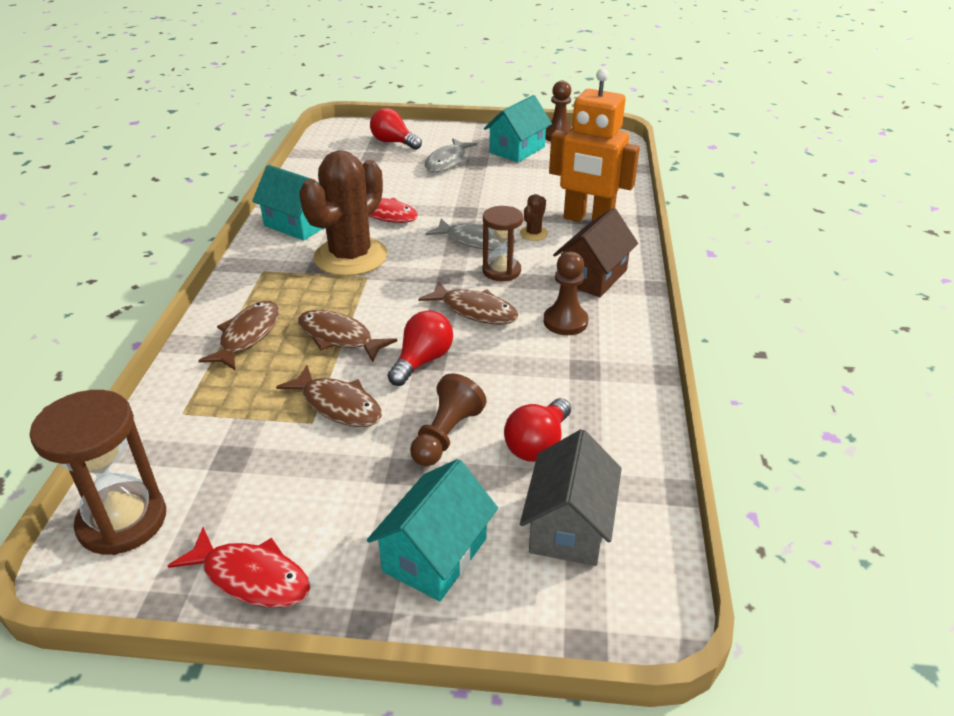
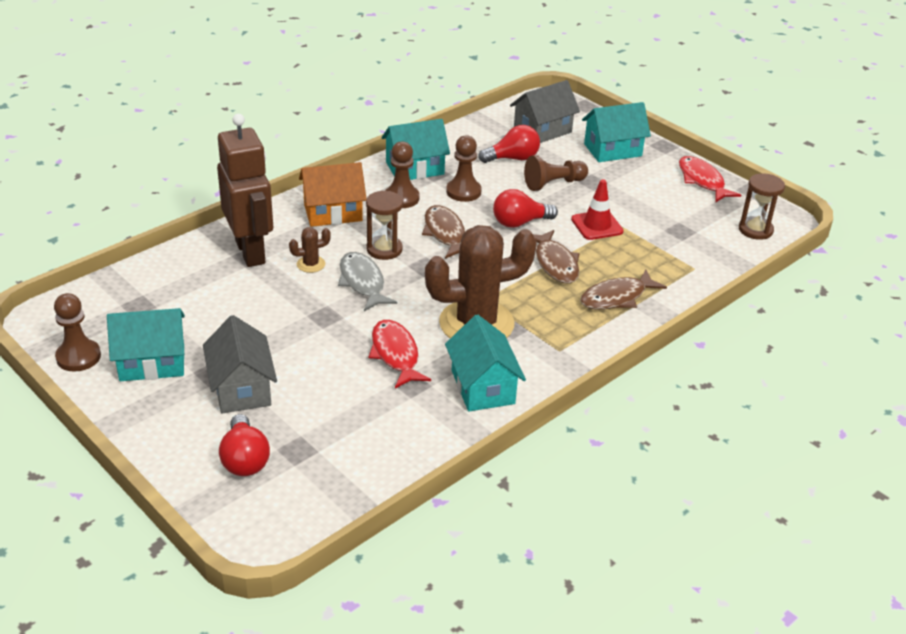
camera: 140 degrees left, 0 degrees up
(122, 521) = (755, 230): brown hourglass -> brown hourglass, size x0.66
(338, 405) = (597, 225): brown fish -> red traffic cone
(447, 162) = (241, 388): grey fish -> grey house
(523, 363) = (463, 192): none -> brown pawn
(588, 220) = (251, 252): orange robot -> brown robot
(593, 276) = (333, 213): brown house -> orange house
(610, 361) = (415, 168): none -> turquoise house

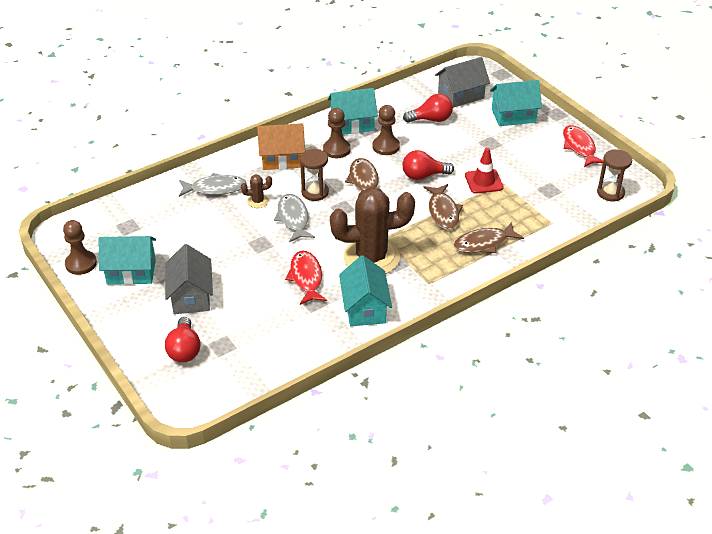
camera: 10 degrees right, 5 degrees up
(251, 252) = (215, 188): brown robot -> grey fish
(553, 184) = (458, 143): brown pawn -> none

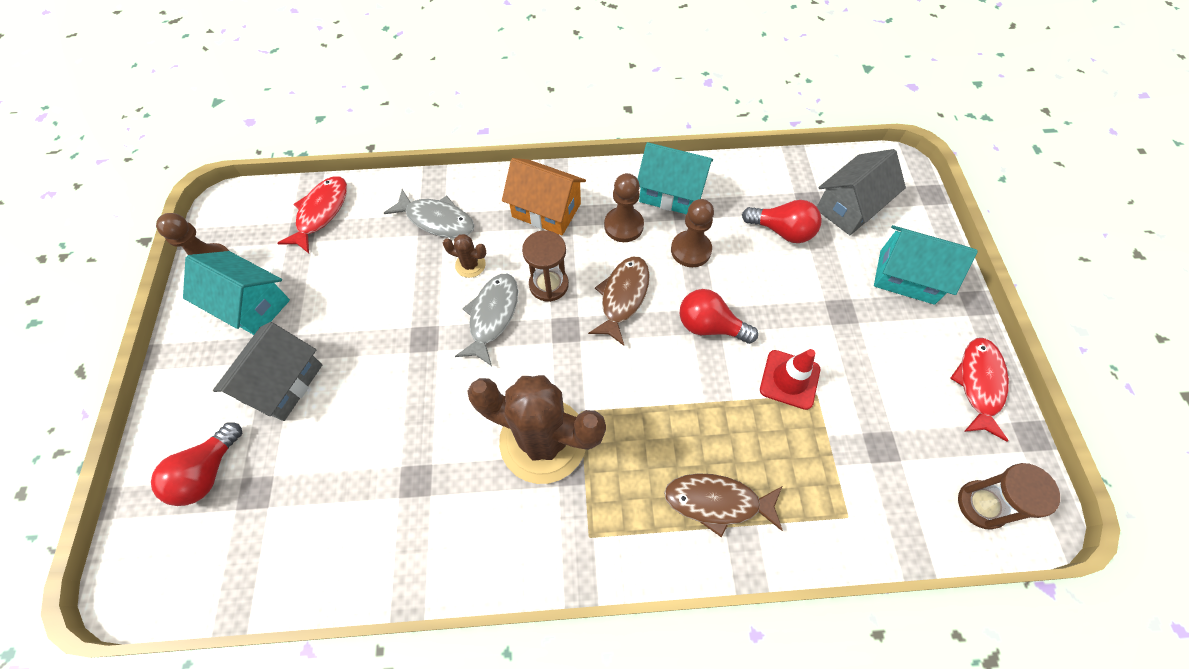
camera: 30 degrees right, 20 degrees up
(306, 278) = (436, 430): red fish -> red fish (321, 213)
(365, 308) = (471, 533): turquoise house -> none
(443, 212) = (695, 407): brown fish -> none
(461, 95) = (849, 207): grey house -> grey house turned 45 degrees counterclockwise

